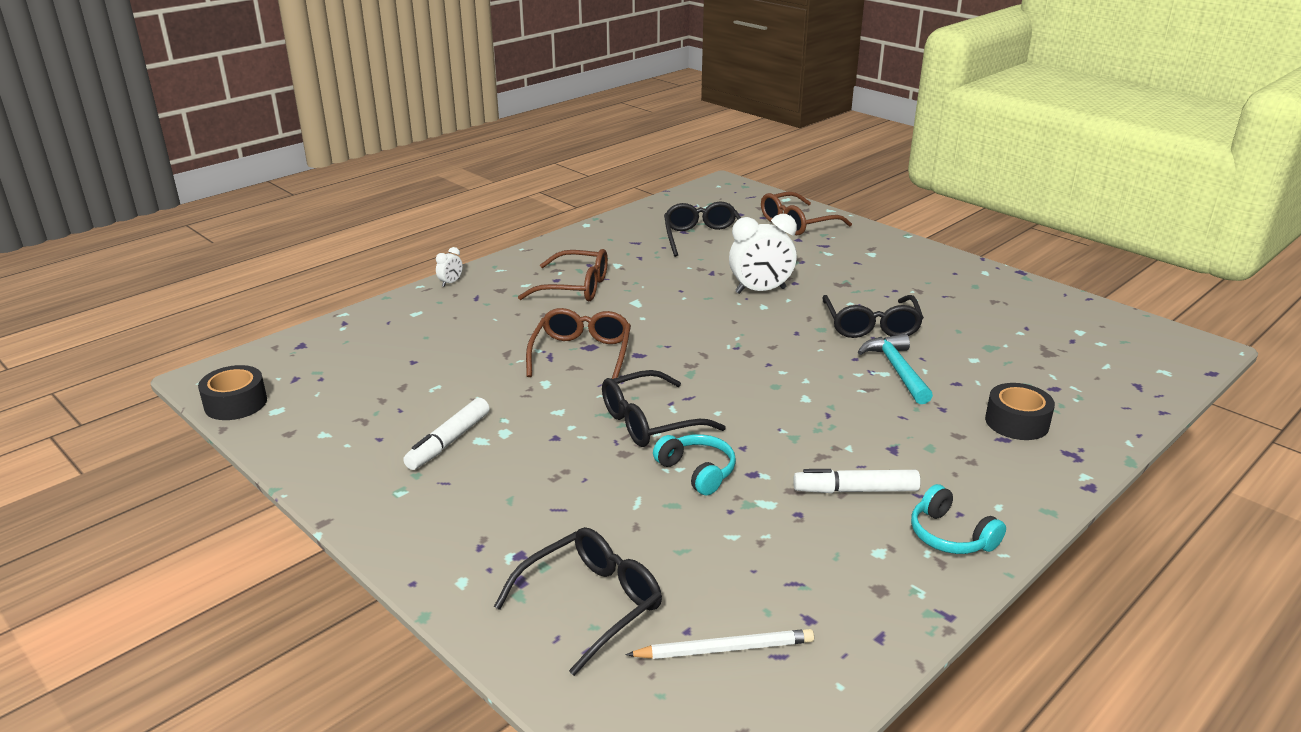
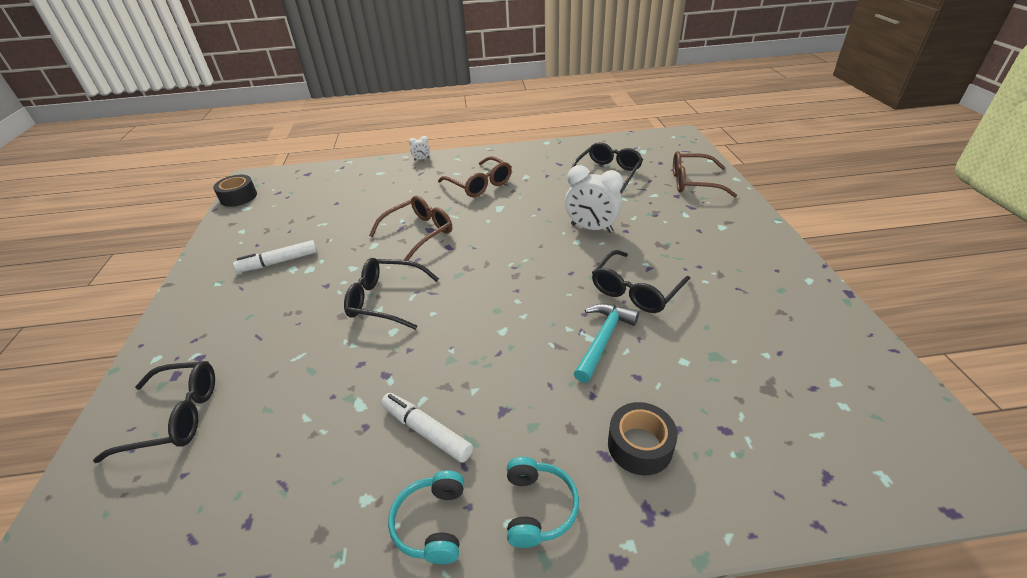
camera: 40 degrees right, 10 degrees up
(697, 471) = (358, 353): turquoise headphones -> turquoise headphones (538, 507)
(724, 648) = (177, 506): white pencil -> none

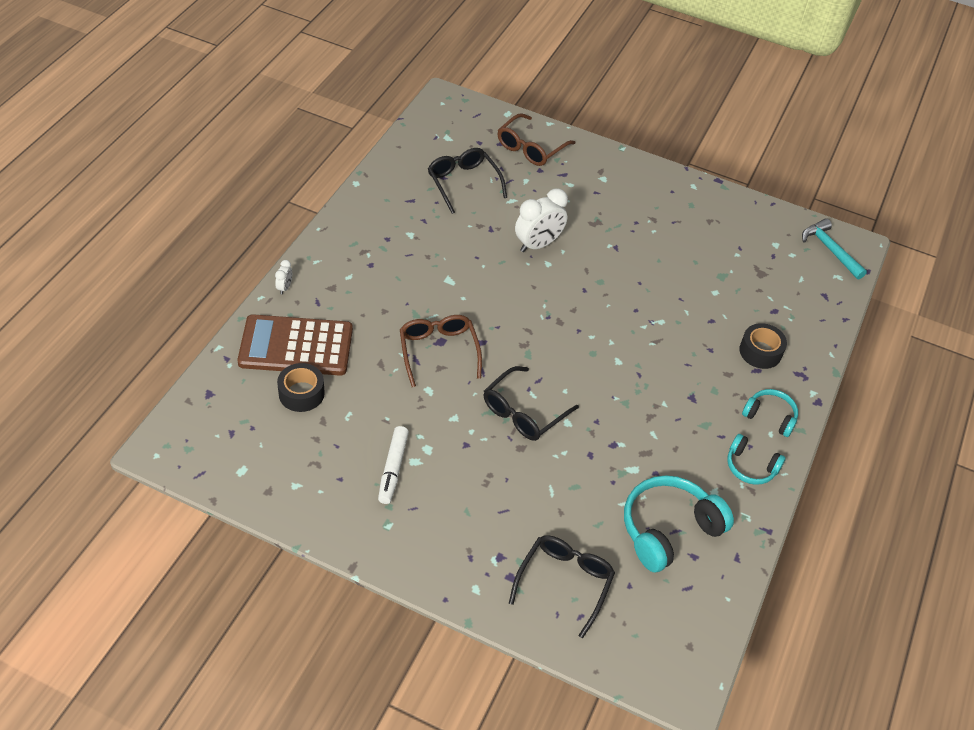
camera: 65 degrees left, 10 degrees up
(238, 197) = (203, 471): black tape -> black tape (301, 393)
(282, 476) = (668, 529): none -> turquoise headphones
(372, 182) = (296, 346): none -> brown calculator
(427, 432) = (683, 442): white marker -> none
(480, 184) = (391, 271): brown glasses -> none
(603, 339) = (668, 316): turquoise hammer -> turquoise hammer (830, 249)
(635, 290) = (634, 270): black glasses -> none

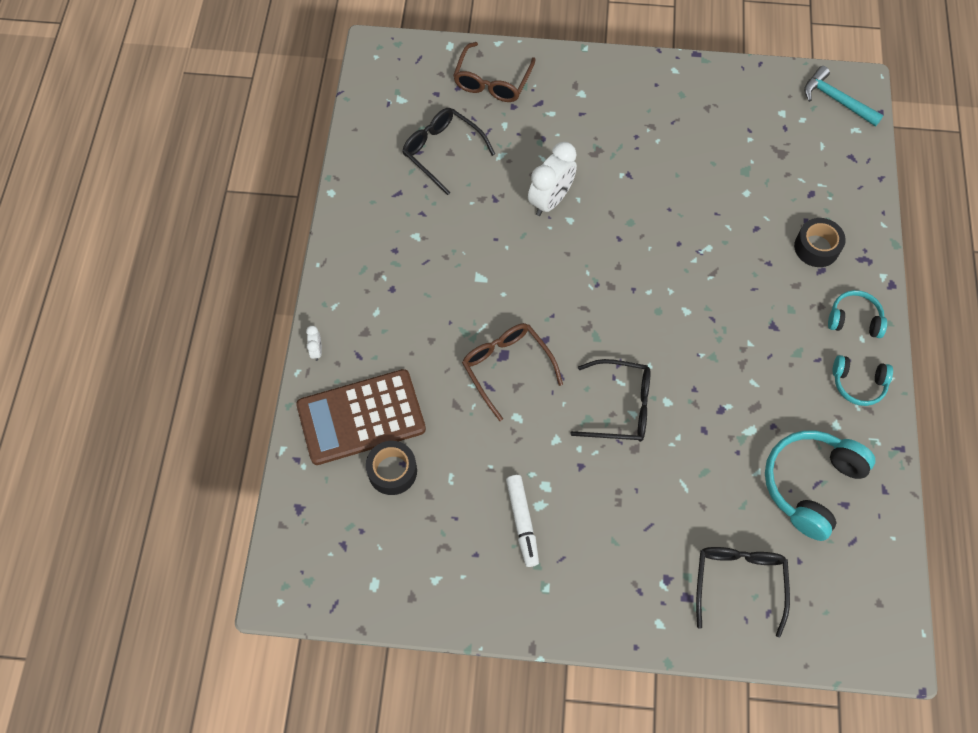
camera: 15 degrees left, 15 degrees up
(523, 412) = (620, 407): black glasses -> black glasses turned 105 degrees counterclockwise

